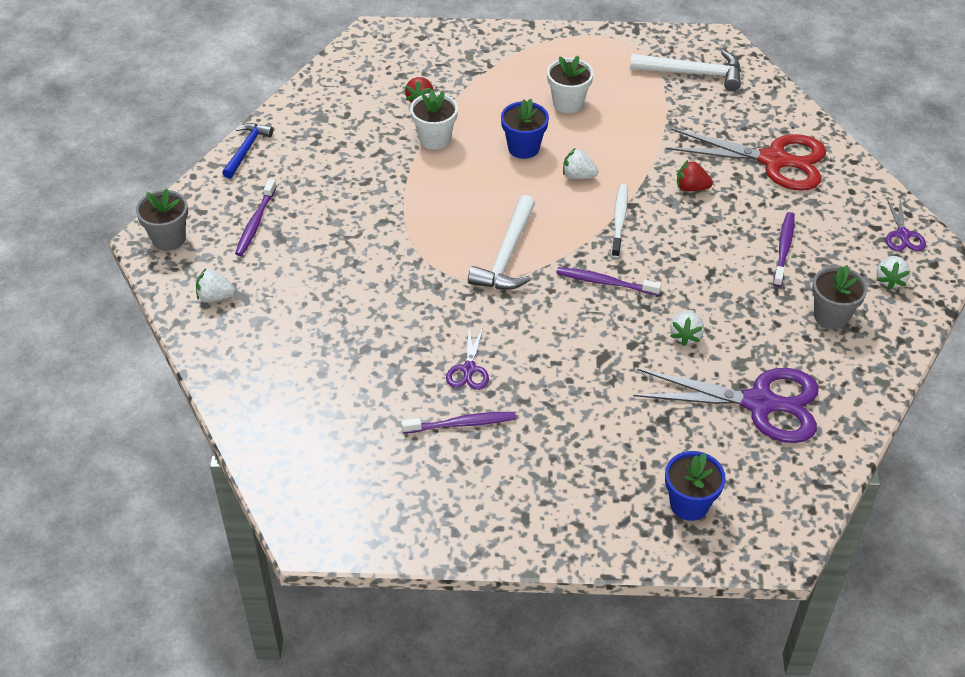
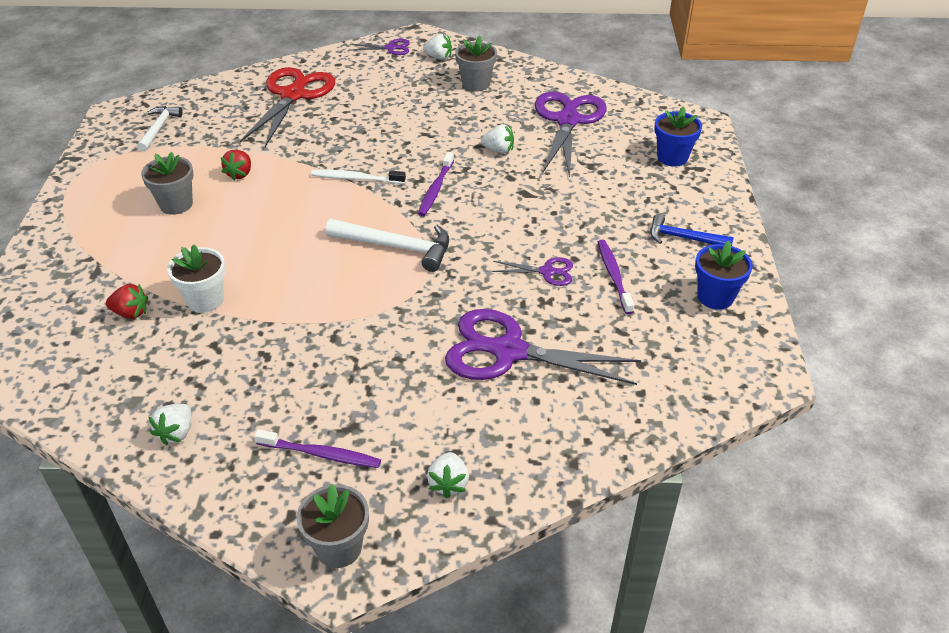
camera: 90 degrees left, 5 degrees down
(246, 149) = (175, 476): blue hammer -> blue hammer (683, 238)
(357, 337) = (509, 351): none -> purple scissors
(523, 148) = (238, 235): blue flower pot -> blue flower pot (715, 297)
(568, 103) = (176, 204): white flower pot -> grey flower pot
(578, 176) = (289, 200): white strawberry -> white strawberry (176, 433)
(691, 188) = (319, 138): red strawberry -> red strawberry (240, 174)
(693, 73) = (159, 128): white hammer -> white hammer, size x0.66
(784, 248) = (401, 98): purple toothbrush -> none

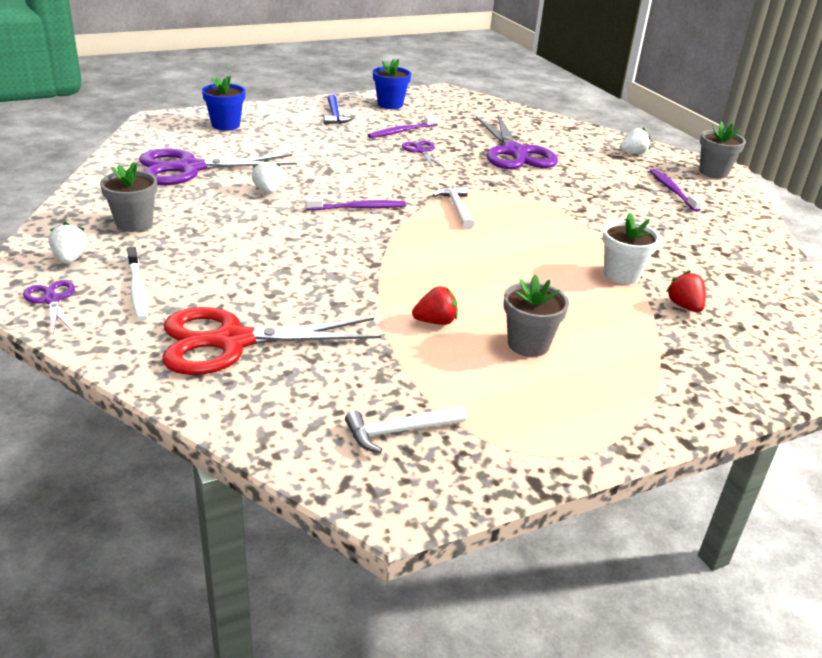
camera: 120 degrees left, 10 degrees down
(176, 433) = (737, 242): white strawberry -> none
(356, 178) = (378, 250): white toothbrush -> white toothbrush (137, 290)
(396, 247) = (457, 208): white hammer -> white hammer, size x0.66

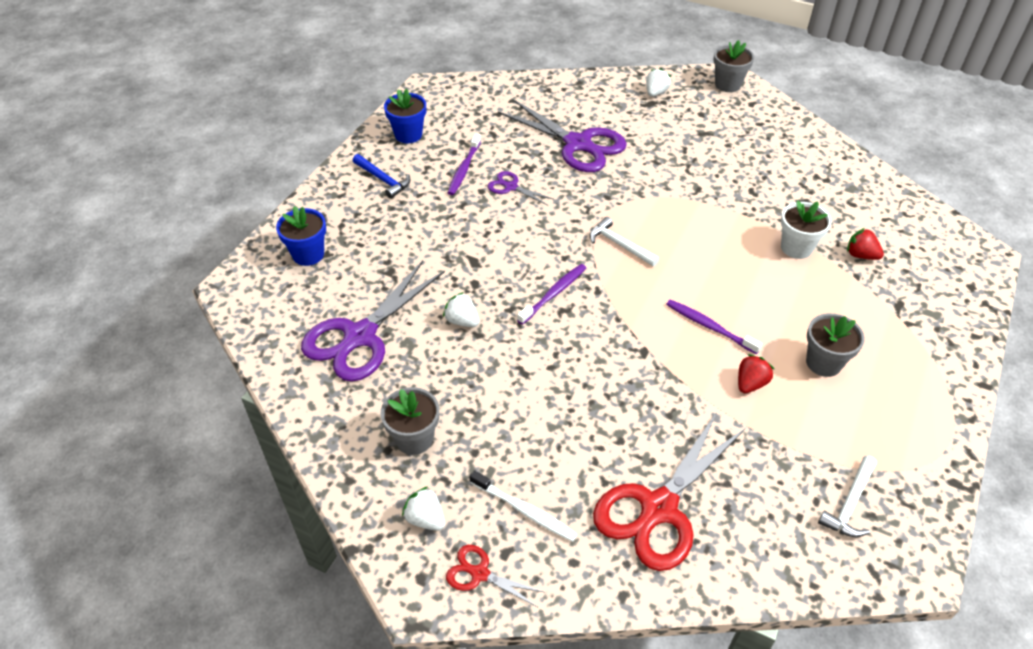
camera: 35 degrees left, 15 degrees up
(52, 300) = (480, 574): purple scissors -> red scissors
(672, 190) = (726, 125): purple toothbrush -> purple toothbrush (709, 326)

